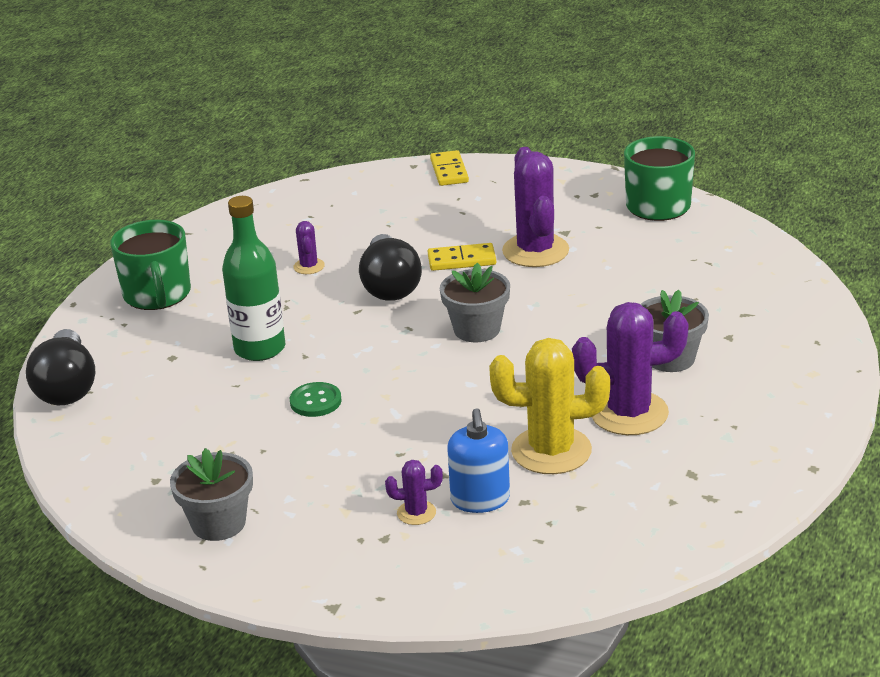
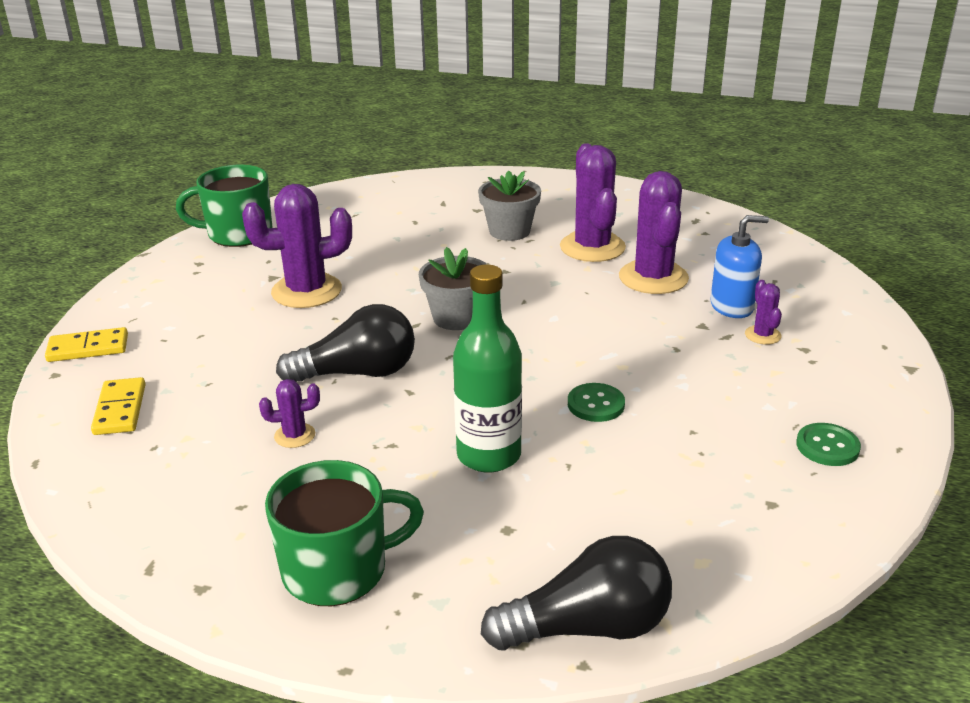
camera: 95 degrees left, 0 degrees up
(218, 523) = (827, 446): grey flower pot -> green button
(461, 260) = (312, 331): yellow domino -> yellow domino (120, 409)
(551, 451) = (653, 278): yellow cactus -> purple cactus

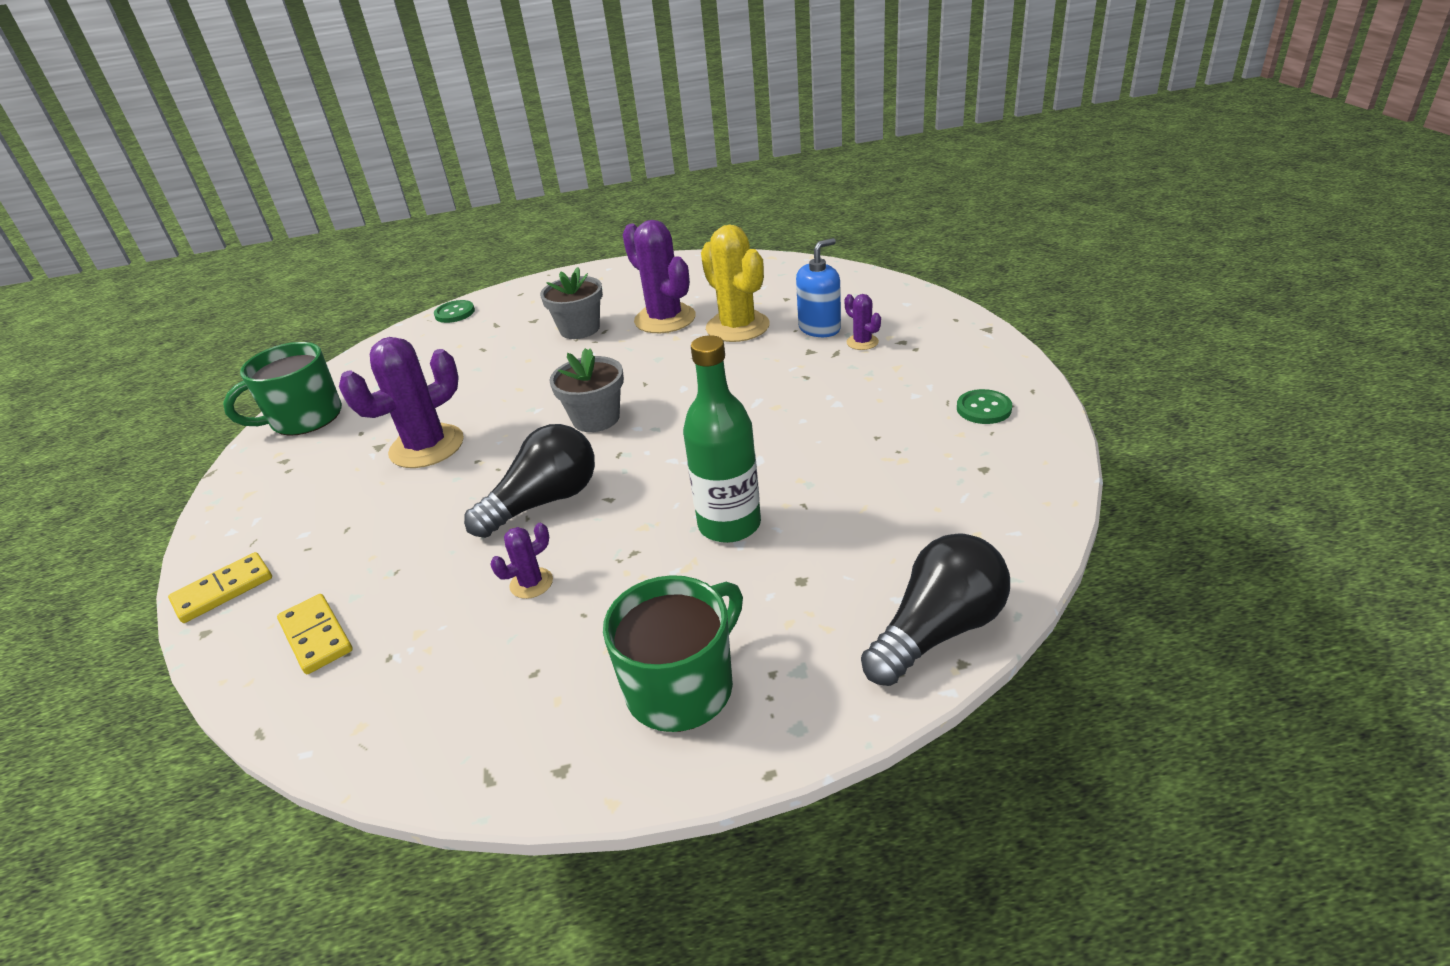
camera: 25 degrees left, 5 degrees up
(596, 404) = (782, 446): green button -> green button (455, 313)
(653, 278) = (737, 327): purple cactus -> yellow cactus

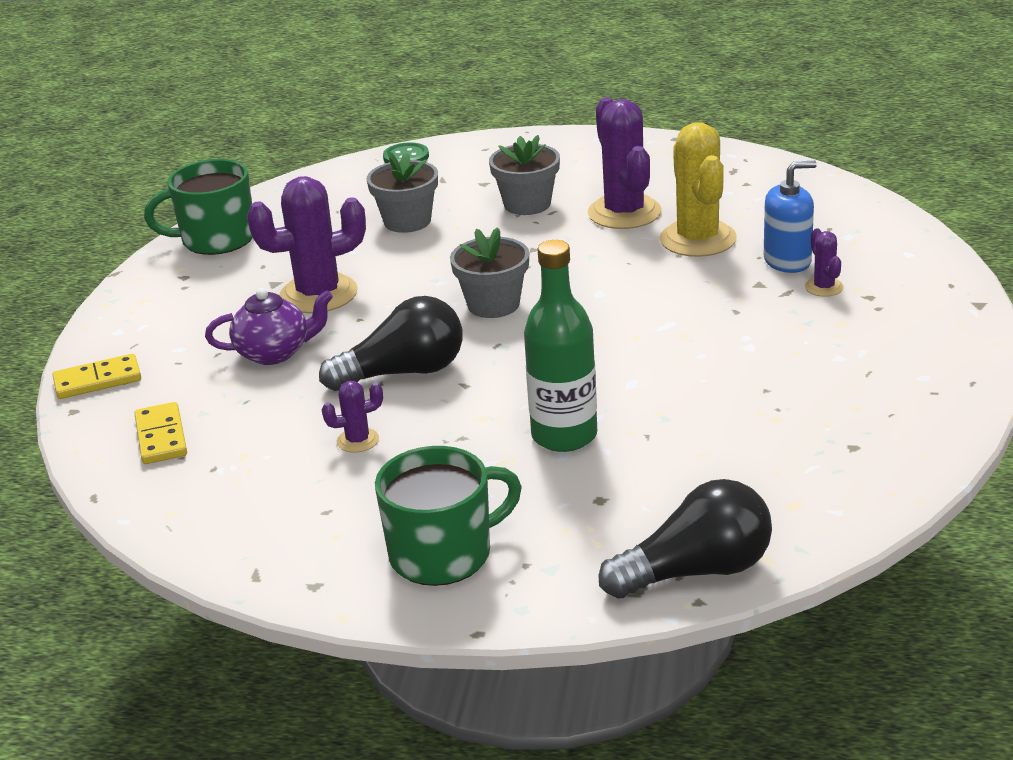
camera: 20 degrees right, 5 degrees down
(406, 513) = (274, 353): none -> purple teapot
(481, 364) = (407, 221): none -> grey flower pot
(983, 409) = (902, 388): green button -> none

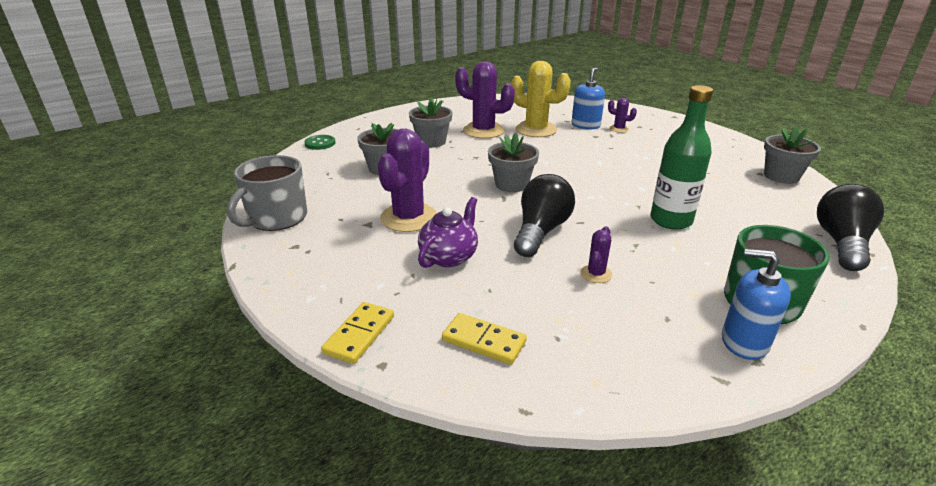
camera: 50 degrees left, 0 degrees up
(216, 239) = (276, 218): green mug -> grey mug
(340, 567) = (744, 342): none -> blue soap dispenser
(873, 466) = (781, 176): none -> grey flower pot

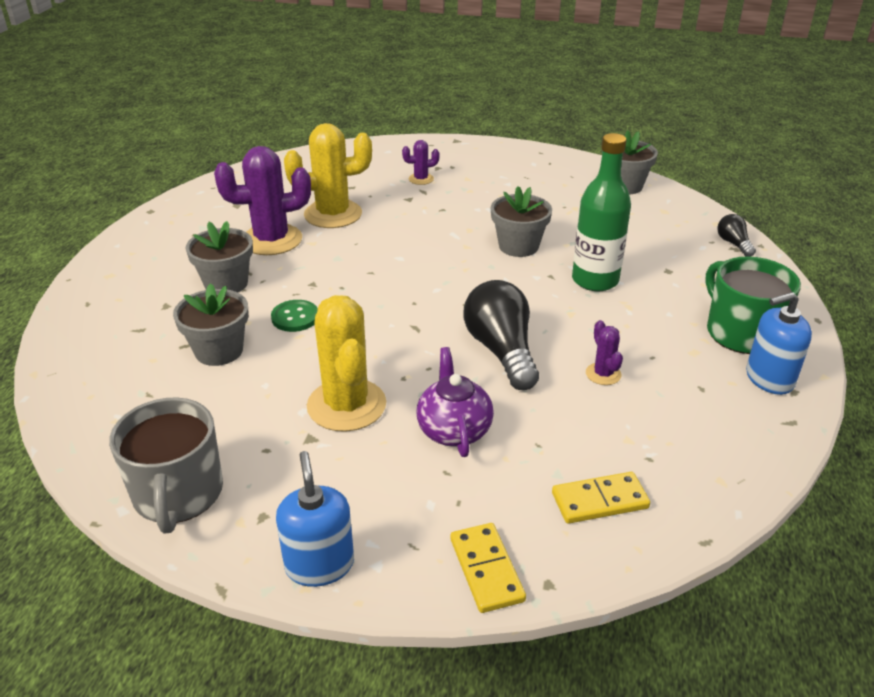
camera: 40 degrees left, 5 degrees up
(320, 143) = (64, 352): green button -> green button (295, 317)
(409, 218) = (346, 405): purple cactus -> yellow cactus
(511, 184) = (401, 305): grey flower pot -> grey flower pot (518, 246)
(585, 125) = (380, 187): blue soap dispenser -> blue soap dispenser (319, 565)
(841, 243) = (733, 244): black light bulb -> black light bulb, size x0.50

